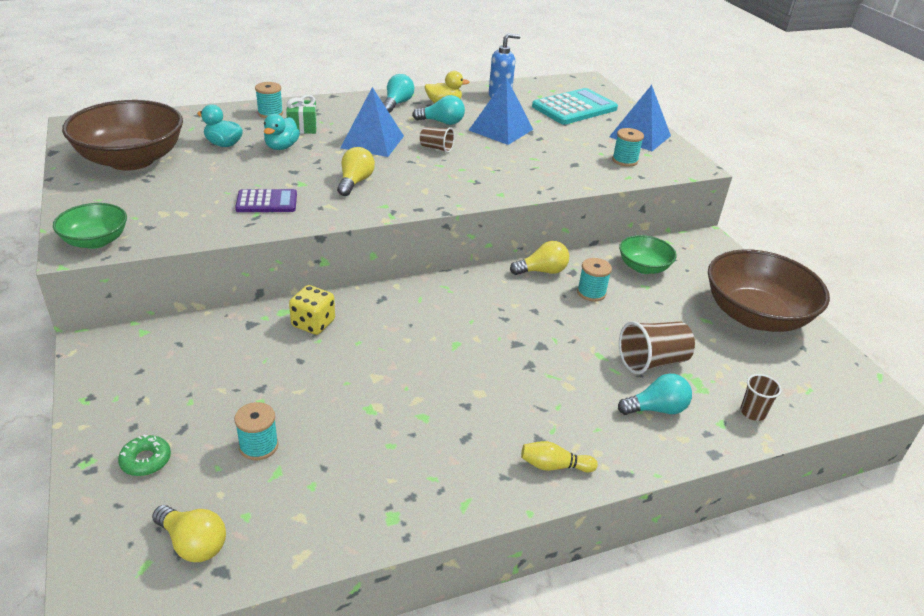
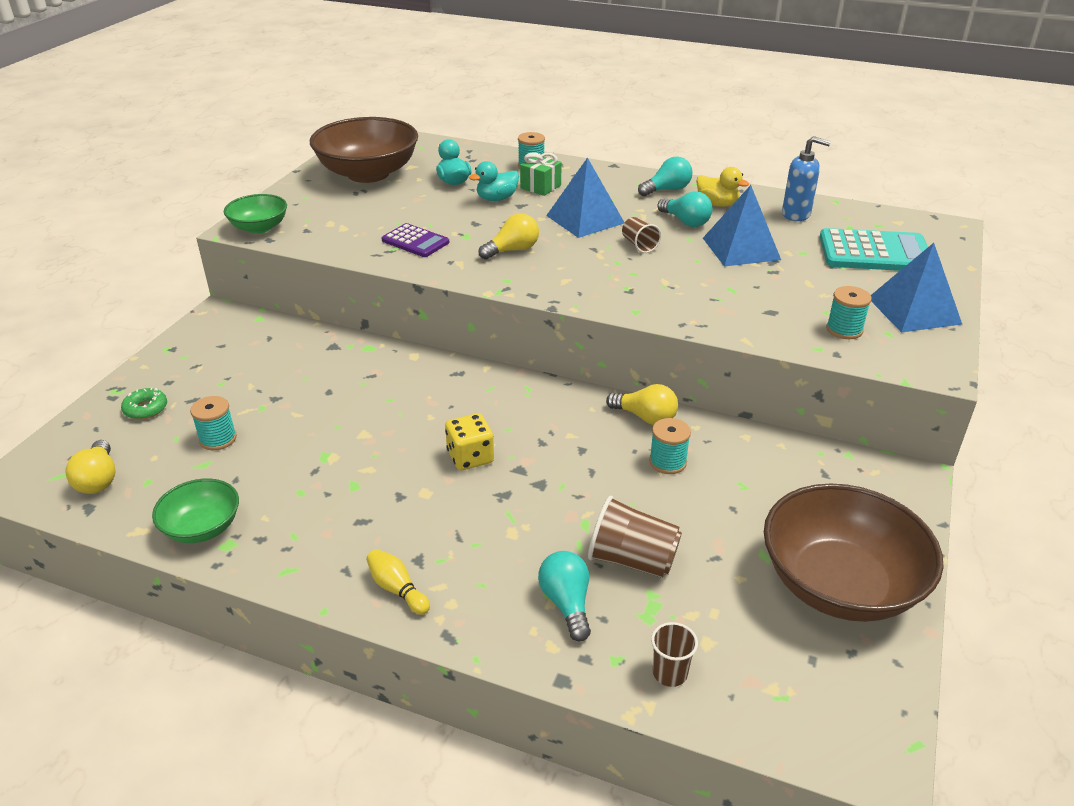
camera: 45 degrees right, 0 degrees up
(313, 323) = (377, 367): yellow dice -> yellow dice (470, 457)
(643, 267) = (771, 466): green bowl -> green bowl (202, 528)
(656, 409) = (567, 604): turquoise light bulb -> turquoise light bulb turned 135 degrees counterclockwise

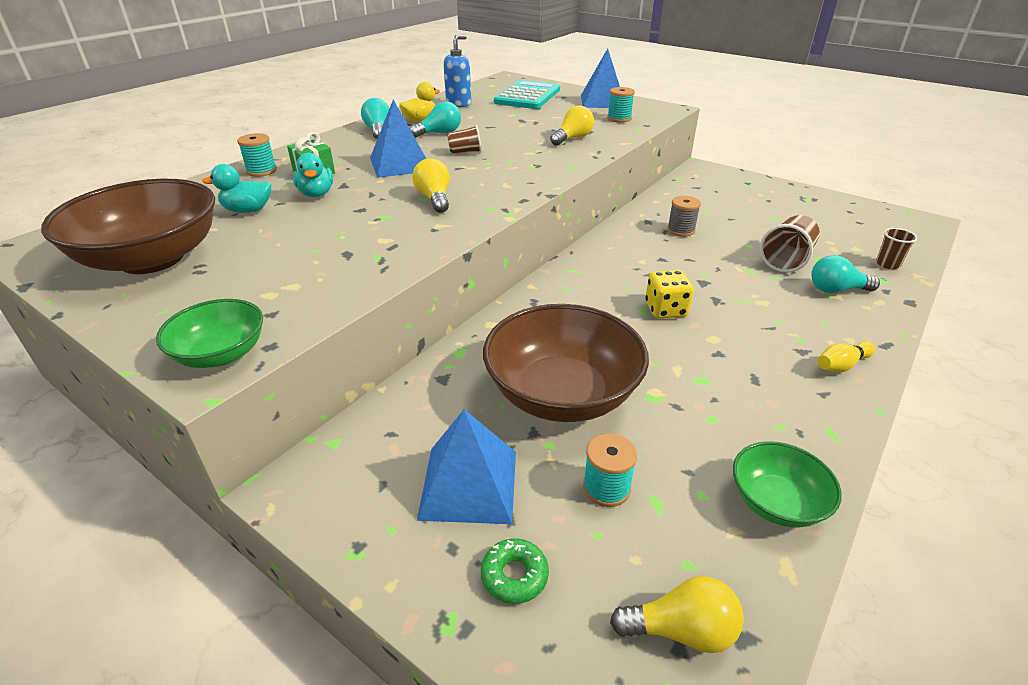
camera: 75 degrees left, 0 degrees up
(415, 241) = (372, 243): purple calculator -> none
(645, 417) = (626, 229): yellow light bulb -> yellow light bulb (572, 138)
(667, 462) = (681, 230): turquoise spool -> grey spool
(741, 248) = (496, 125): blue pyramid -> blue pyramid (469, 484)
(839, 584) = (796, 203): brown bowl -> brown bowl (562, 394)

